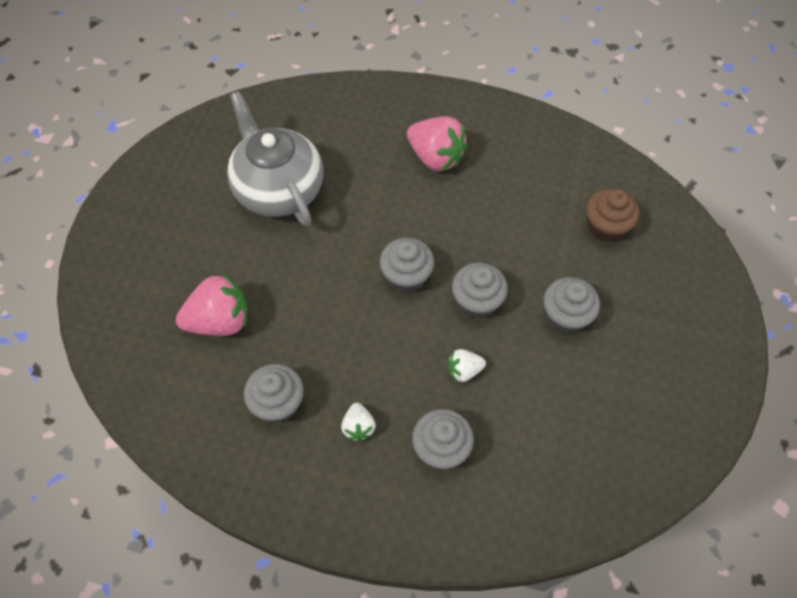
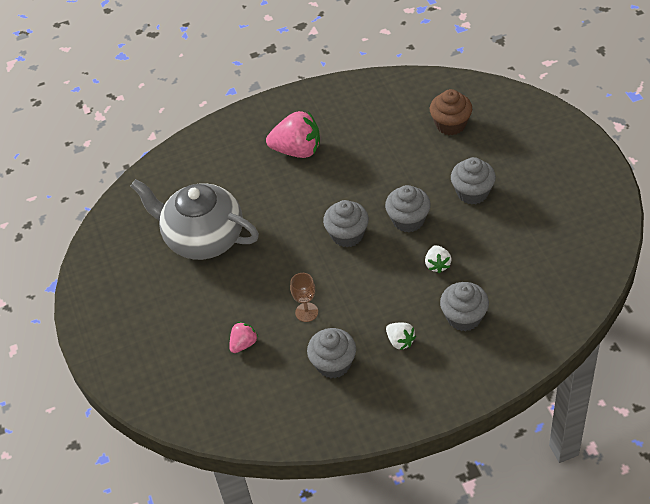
camera: 30 degrees left, 10 degrees down
(220, 321) = (243, 344): pink strawberry -> pink strawberry, size x0.52
(301, 330) = (306, 312): none -> brown goblet
(464, 370) = (437, 265): white strawberry -> white strawberry turned 45 degrees counterclockwise

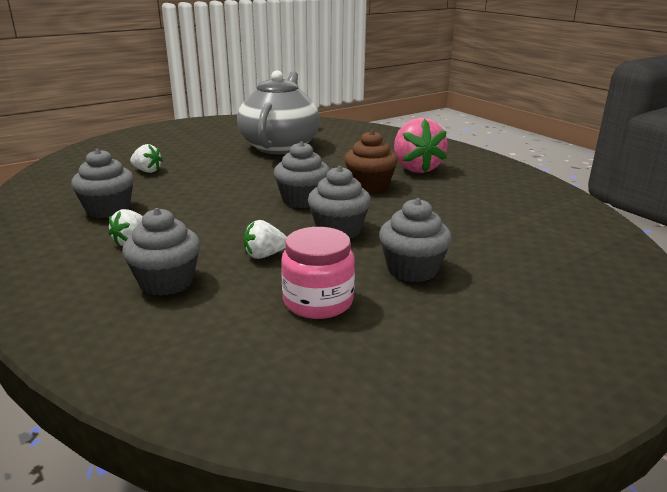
camera: 70 degrees right, 25 degrees down
(243, 344) = (147, 171): pink strawberry -> white strawberry
(306, 312) = (185, 191): brown goblet -> none
(450, 124) = (534, 243): brown cupcake -> brown cupcake (369, 186)
(501, 243) = (318, 301): none -> pink jar

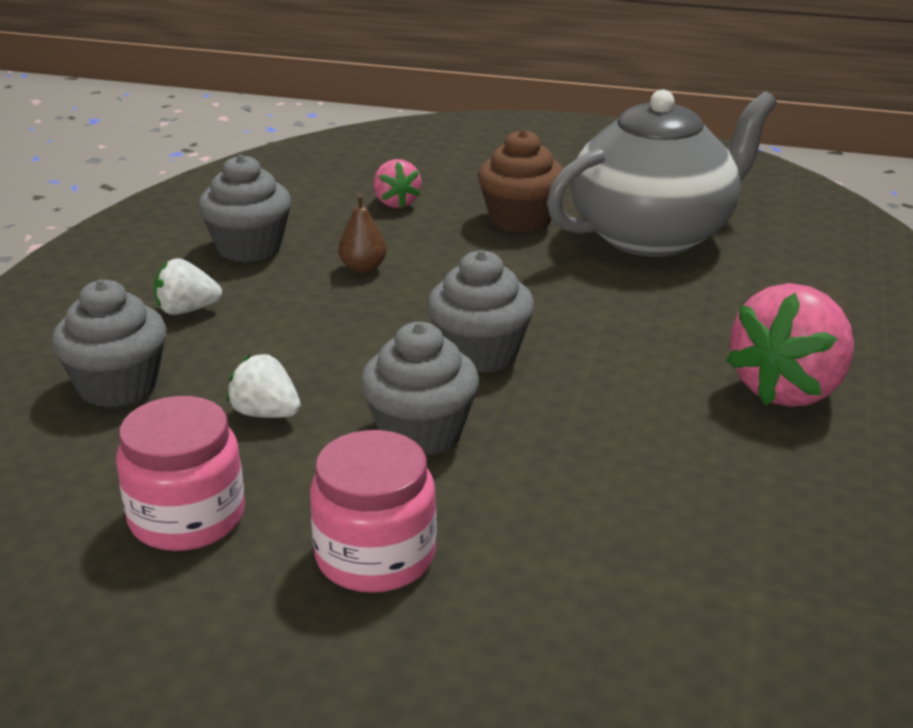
camera: 50 degrees right, 5 degrees up
(147, 171) = (396, 202): white strawberry -> pink strawberry
(186, 195) = (363, 268): none -> brown pear
(369, 186) = (629, 381): brown cupcake -> brown cupcake (520, 219)
(412, 269) = (375, 556): grey cupcake -> pink jar

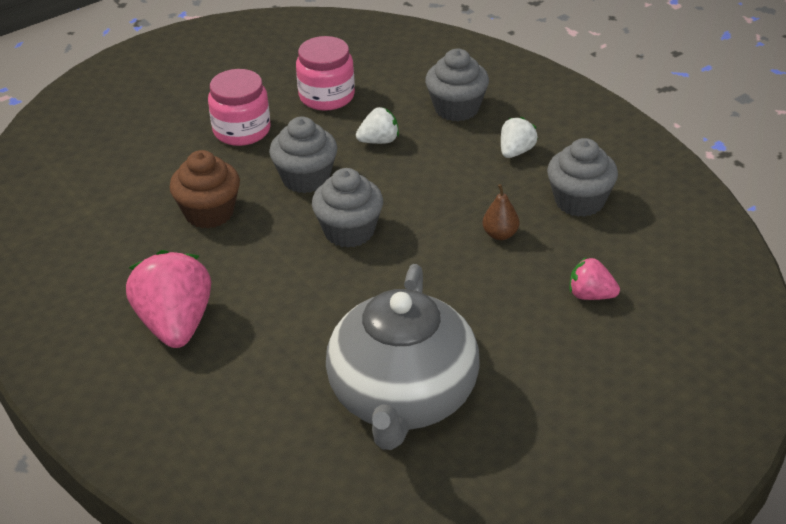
camera: 130 degrees right, 10 degrees up
(520, 219) = (499, 343): brown cupcake -> brown cupcake (209, 213)

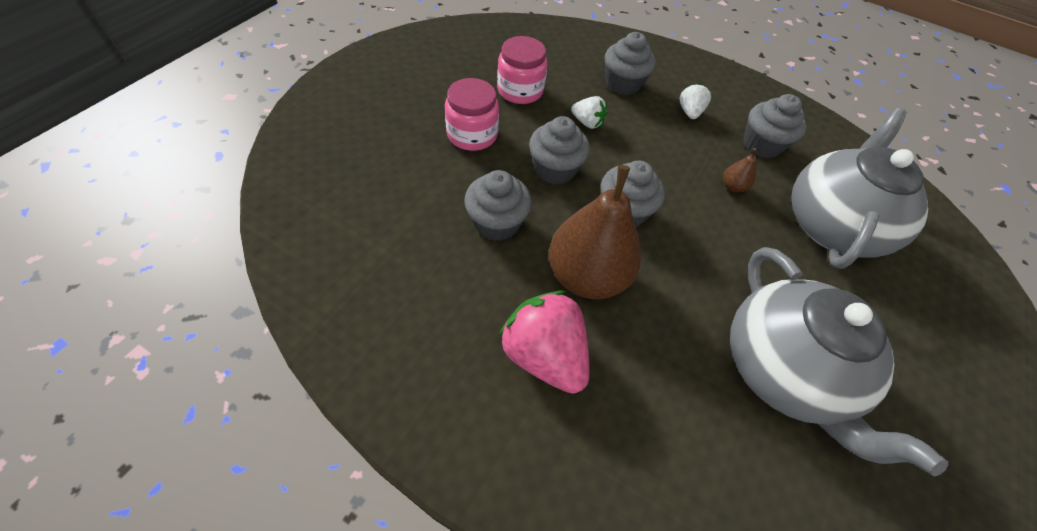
camera: 30 degrees left, 15 degrees up
(209, 213) = (497, 223): brown cupcake -> grey cupcake
(265, 275) = (587, 276): none -> brown pear
(379, 141) = (587, 123): white strawberry -> white strawberry turned 75 degrees clockwise
(590, 295) = (831, 224): pink strawberry -> grey teapot

